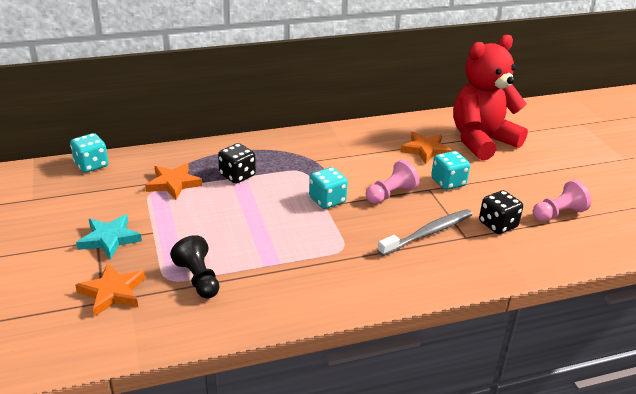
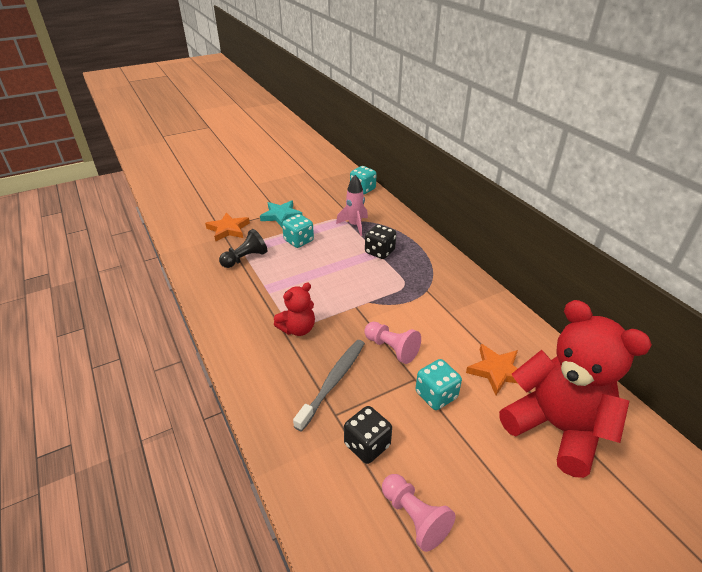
camera: 80 degrees right, 5 degrees up
(173, 183) = (354, 225): orange star -> pink rocket
(327, 200) = (363, 307): turquoise dice -> turquoise dice (299, 241)
(349, 247) = (298, 329): none -> red teddy bear
(428, 233) = (333, 382): grey toothbrush -> grey toothbrush turned 105 degrees counterclockwise

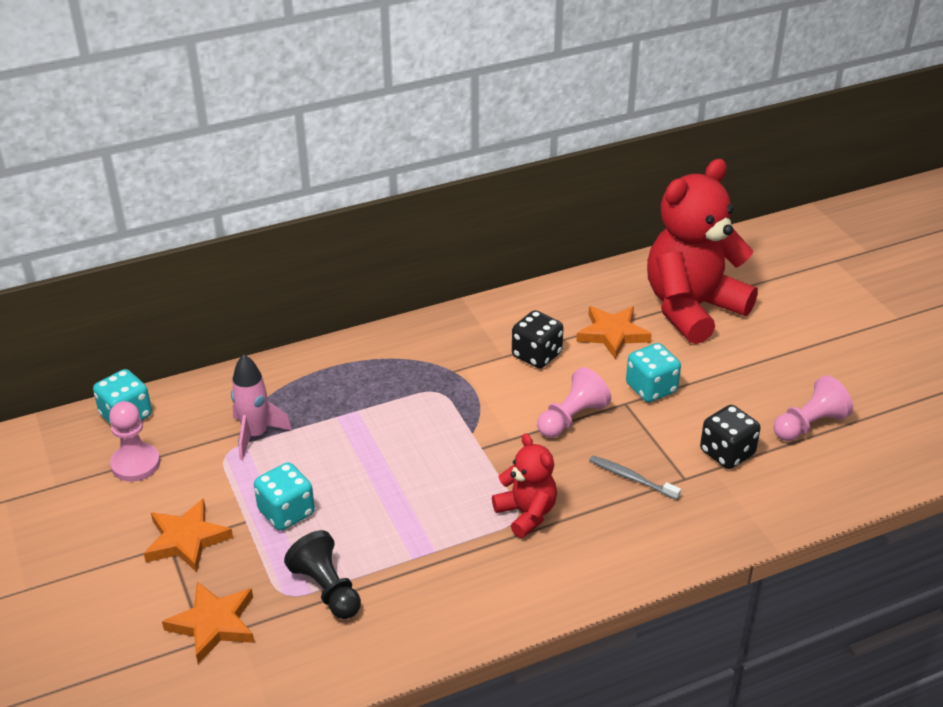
camera: 85 degrees left, 0 degrees up
(281, 216) = (186, 540): turquoise star -> orange star
(330, 196) = (135, 464): none -> pink pawn
(333, 382) = (632, 478): grey toothbrush -> grey toothbrush, size x0.59
(379, 252) = (346, 410): black dice -> black dice (536, 355)

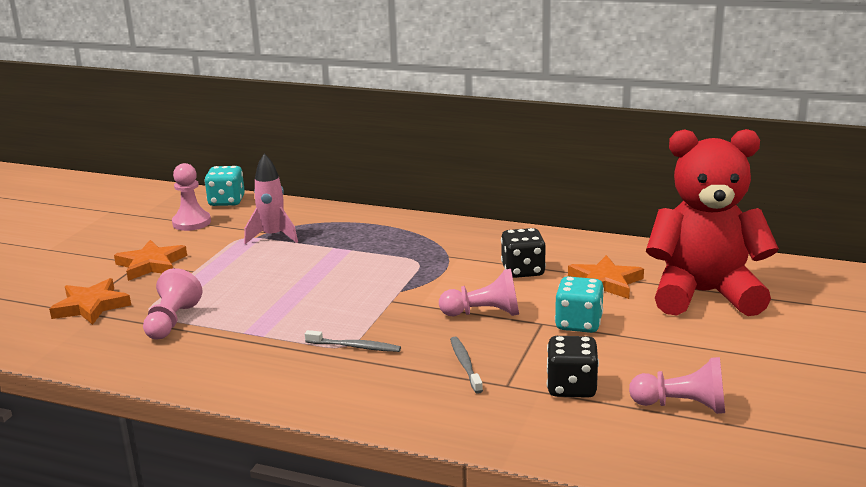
camera: 45 degrees right, 15 degrees down
(286, 512) = (220, 277): turquoise dice -> none
(327, 589) = (172, 321): black pawn -> pink pawn
(526, 513) = (354, 347): red teddy bear -> grey toothbrush

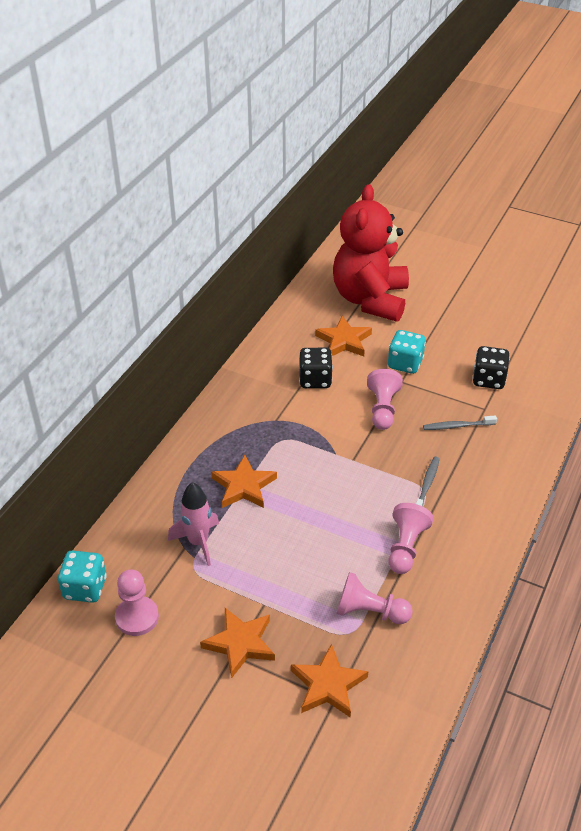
camera: 85 degrees left, 20 degrees up
(346, 249) = (244, 486): none -> orange star
(682, 406) = (510, 337): pink pawn -> pink pawn (406, 547)

